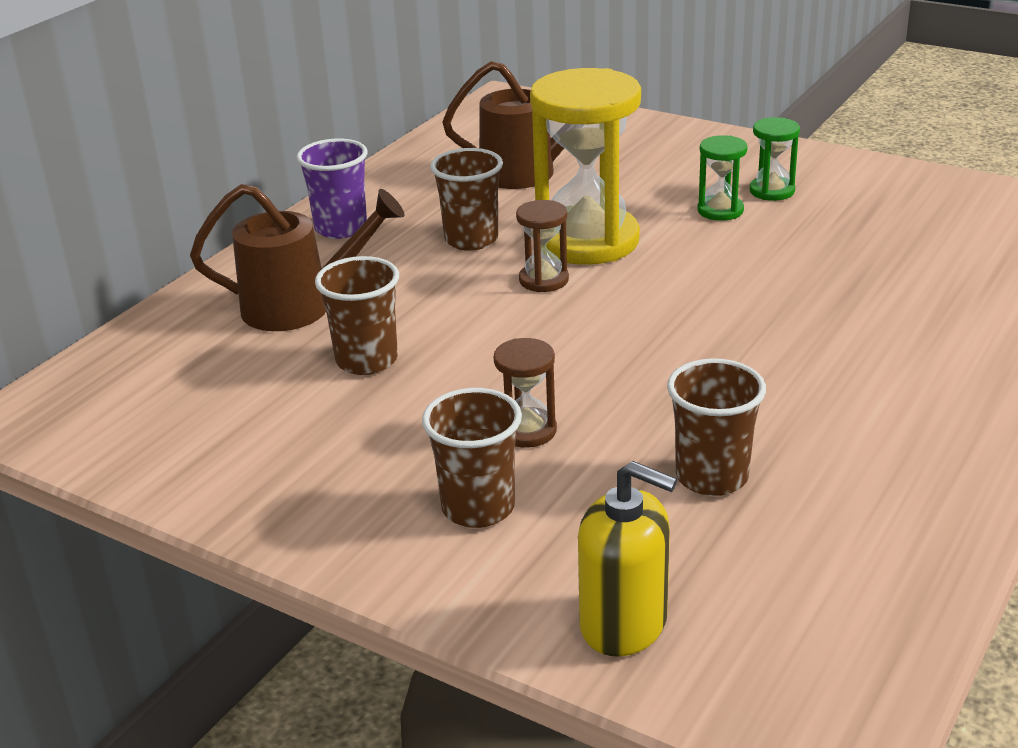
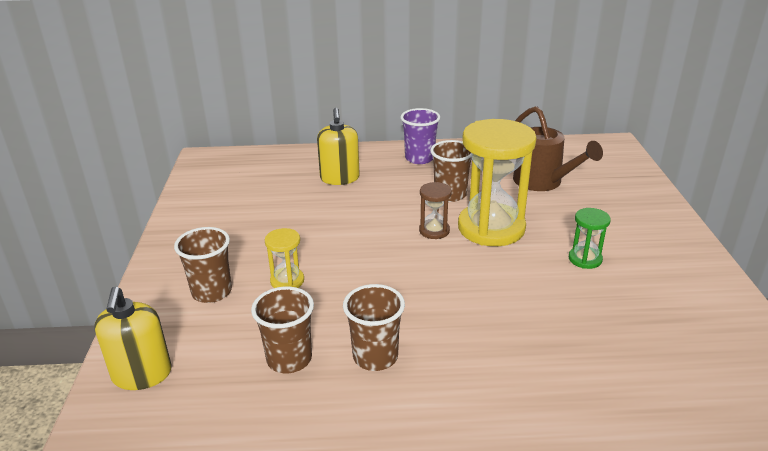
camera: 55 degrees right, 0 degrees up
(301, 307) = (339, 178): brown watering can -> yellow soap dispenser
(367, 360) = (310, 212): brown cup -> brown cup (375, 357)
(527, 430) = (287, 281): brown hourglass -> yellow hourglass
(772, 191) = (637, 269): green hourglass -> none

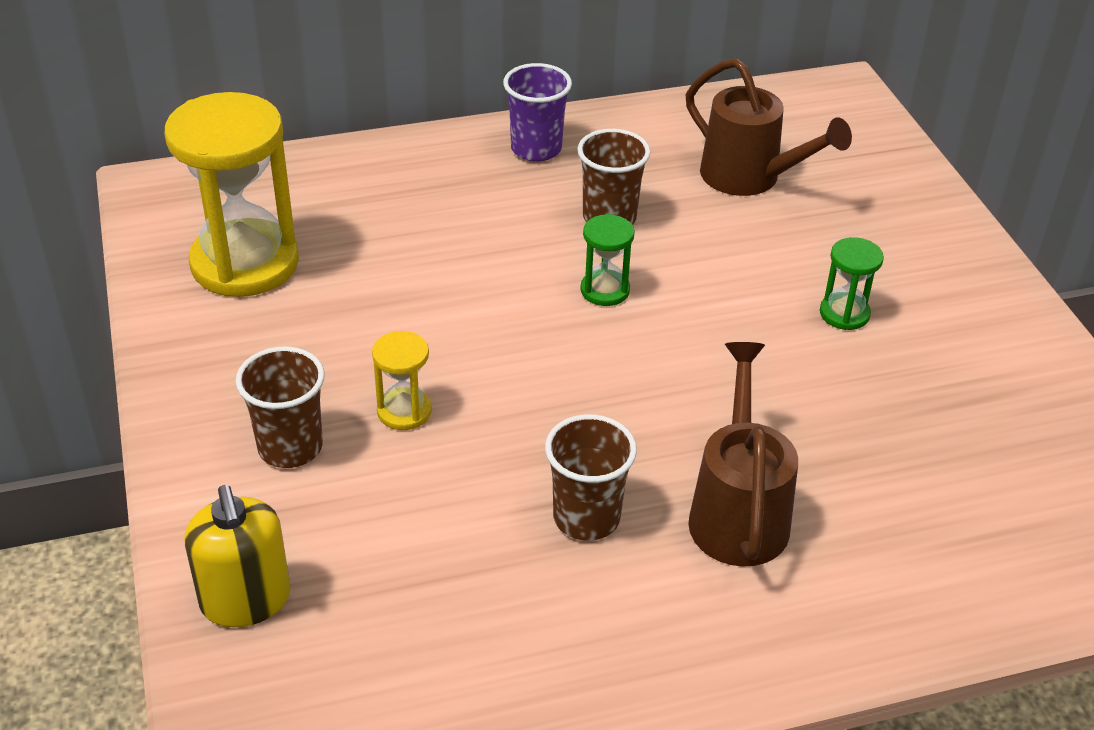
camera: 15 degrees left, 10 degrees up
(289, 359) = (461, 541): brown cup -> none
(339, 178) = (414, 205): yellow soap dispenser -> none
(434, 230) = (605, 290): brown hourglass -> green hourglass
(479, 368) = (738, 512): none -> brown watering can
(491, 228) = (692, 274): yellow hourglass -> yellow hourglass (245, 263)

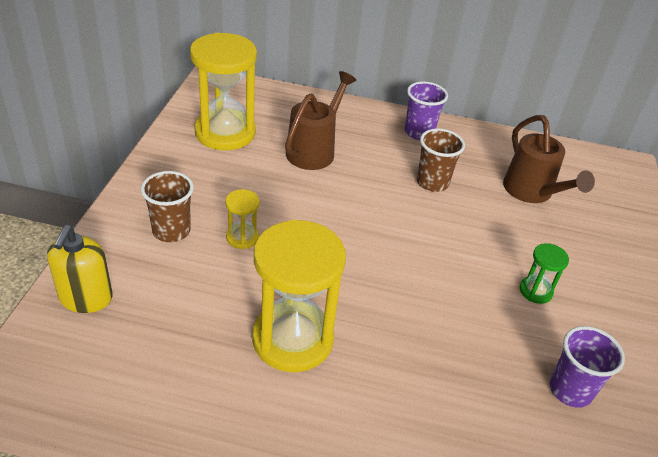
camera: 25 degrees right, 0 degrees up
(586, 518) = (292, 339): brown cup -> yellow hourglass
(605, 290) = (400, 219): green hourglass -> none
(738, 512) = (383, 378): brown watering can -> brown watering can (314, 150)
(965, 420) = (570, 390): none -> purple cup

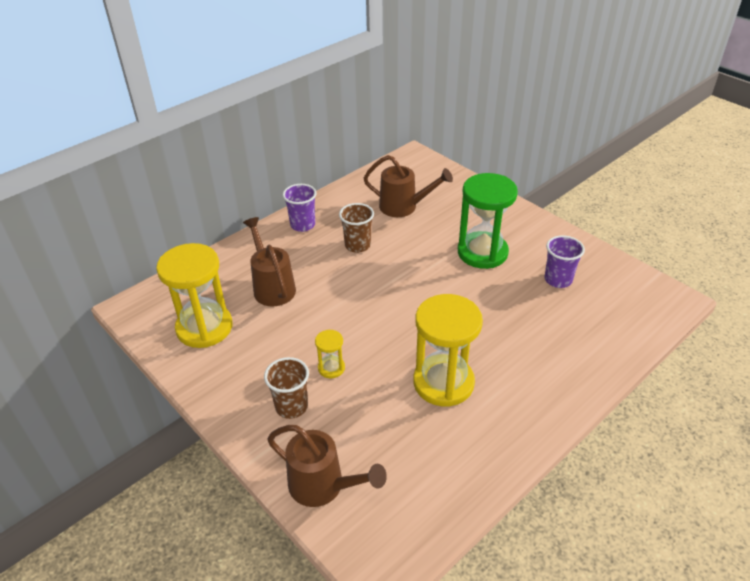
camera: 50 degrees left, 0 degrees up
(86, 298) = (323, 486): yellow soap dispenser -> brown watering can
(535, 291) = (482, 252): green hourglass -> green hourglass, size x2.19

